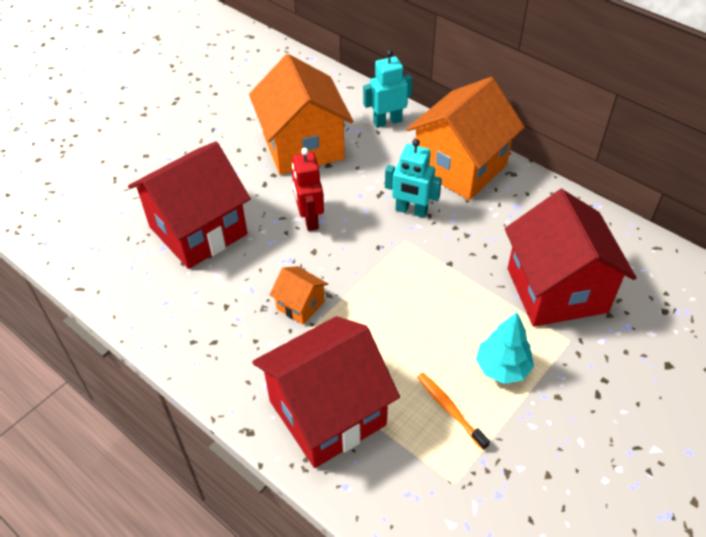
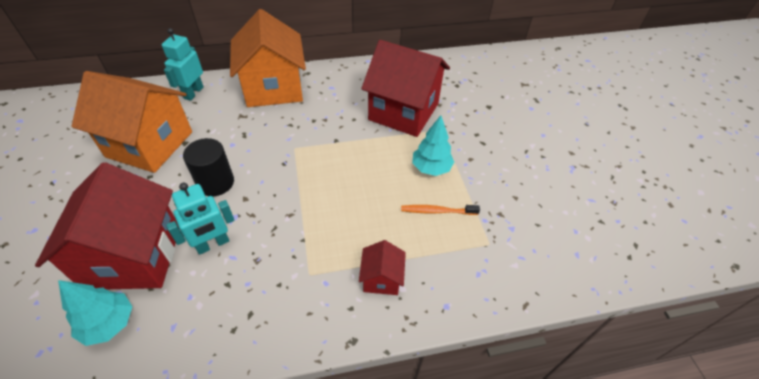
camera: 55 degrees left, 0 degrees up
(138, 264) = (109, 323): none -> turquoise tree
(300, 305) = (280, 236): orange house -> none
(309, 219) = (215, 182): red robot -> black cylinder
(327, 413) = (381, 279): red house -> red house, size x0.45
(411, 211) = (276, 130): turquoise robot -> turquoise robot (213, 244)

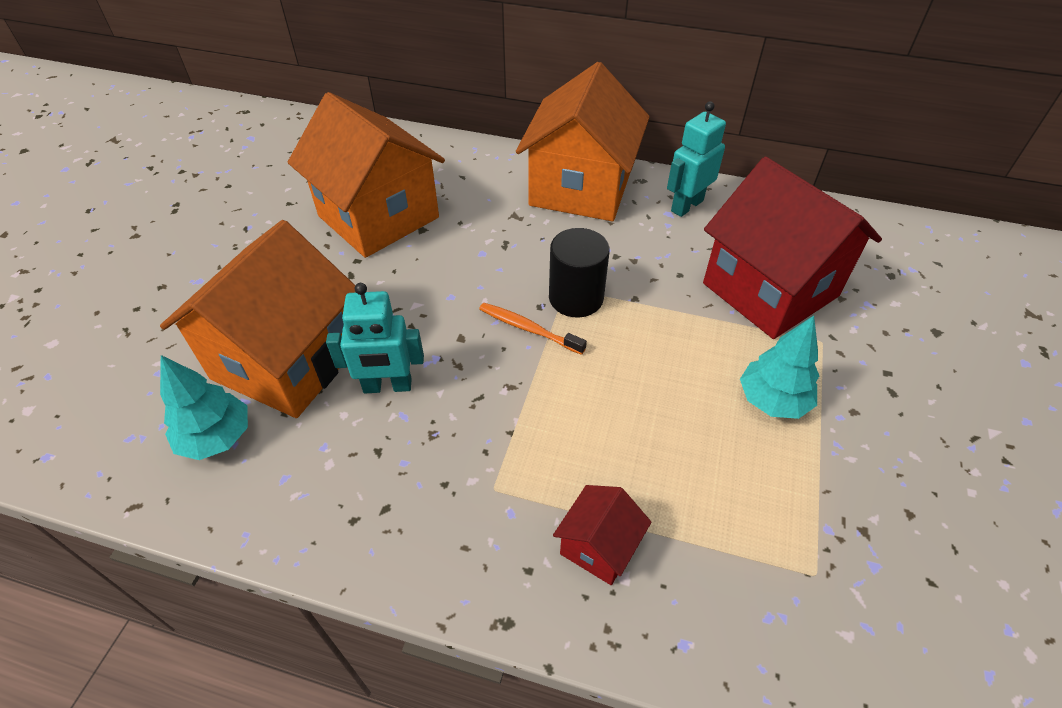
camera: 30 degrees right, 0 degrees up
(134, 256) = (286, 361): red house -> orange house
(193, 93) = (467, 163): turquoise robot -> turquoise robot (686, 206)
(215, 182) = (434, 300): black cylinder -> black cylinder (576, 298)
(437, 211) = (747, 477): orange toothbrush -> orange toothbrush (528, 329)

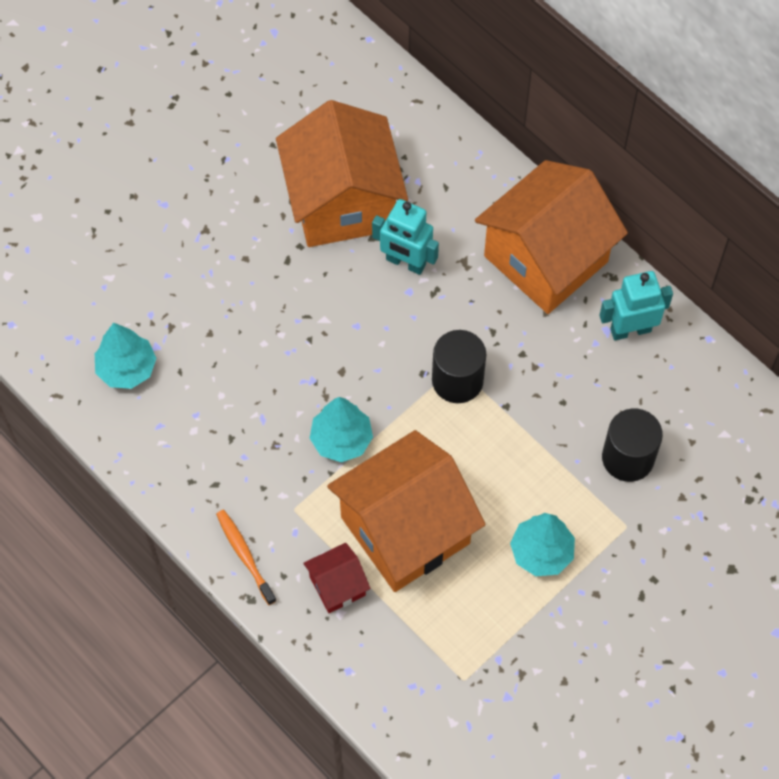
camera: 30 degrees right, 15 degrees up
(286, 361) = (200, 325): orange house -> orange house (405, 530)
(387, 386) = (263, 387): turquoise robot -> turquoise robot (405, 262)
(501, 396) = (341, 440): none -> turquoise tree
(528, 329) = (399, 391): orange toothbrush -> orange toothbrush (245, 555)
(770, 290) = (628, 458): red house -> black cylinder

